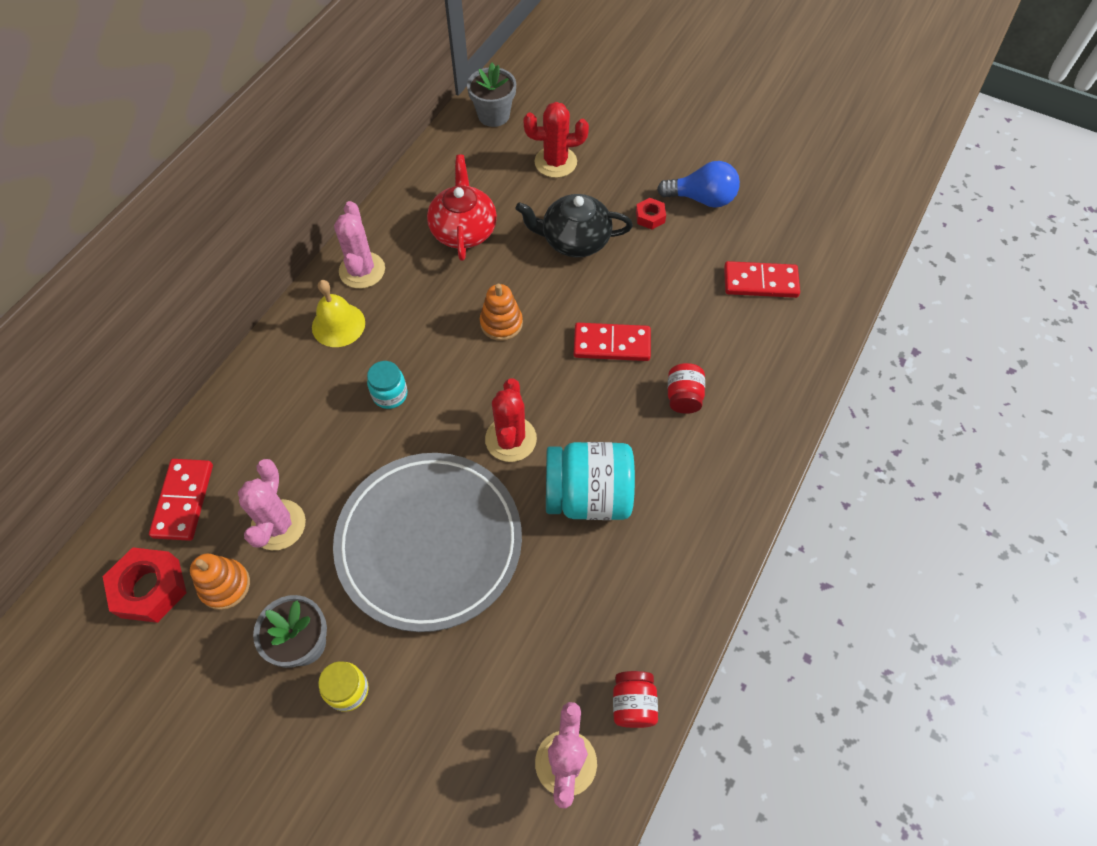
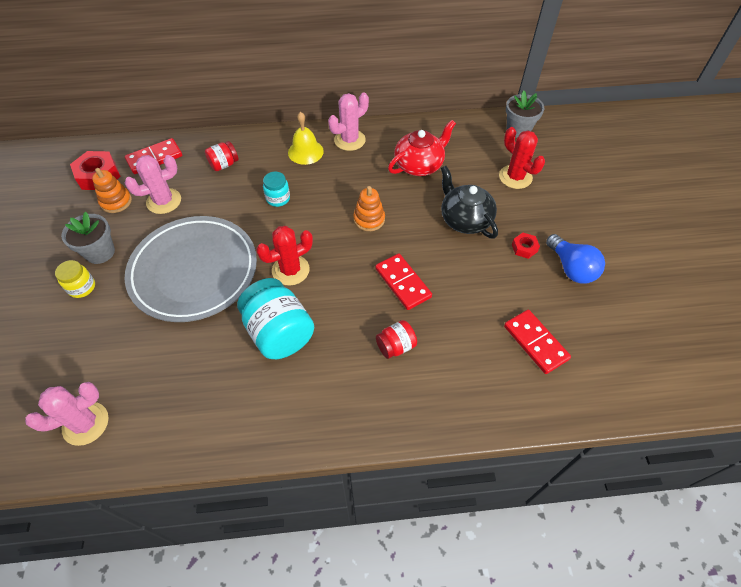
camera: 55 degrees right, 5 degrees down
(633, 704) = (144, 441): red jar -> red jar (224, 164)

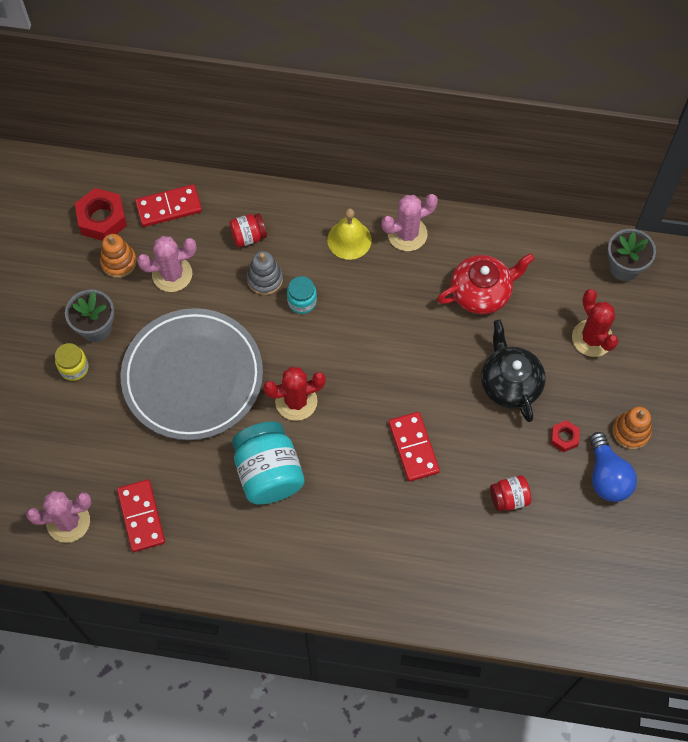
camera: 15 degrees right, 10 degrees up
(243, 189) = (265, 279): none -> grey stacking toy
(369, 219) = (399, 356): orange stacking toy -> orange stacking toy (631, 432)
(396, 346) = (384, 519): red jar -> red jar (509, 498)
(535, 342) = (531, 552): red domino -> red domino (141, 516)

